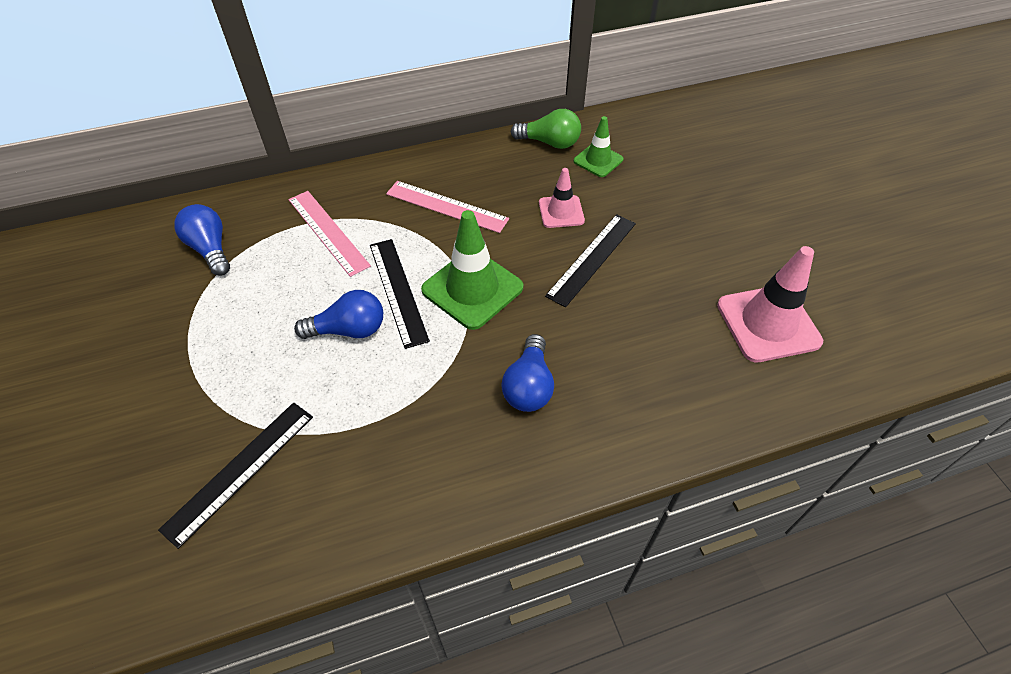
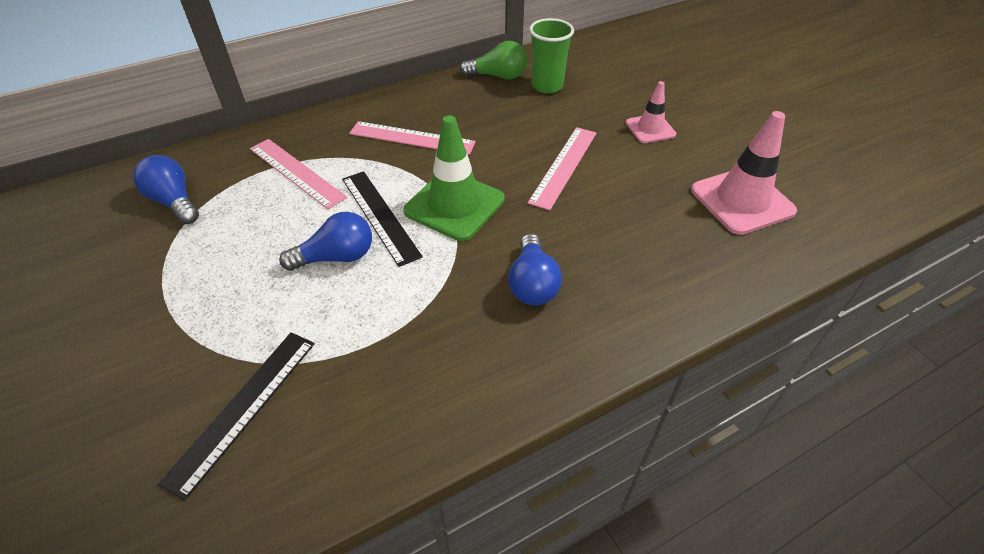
camera: 10 degrees left, 5 degrees down
(561, 212) = (524, 131): pink traffic cone -> pink traffic cone (650, 129)
(592, 259) = (564, 166): black ruler -> pink ruler
(598, 160) = (547, 86): green traffic cone -> green cup

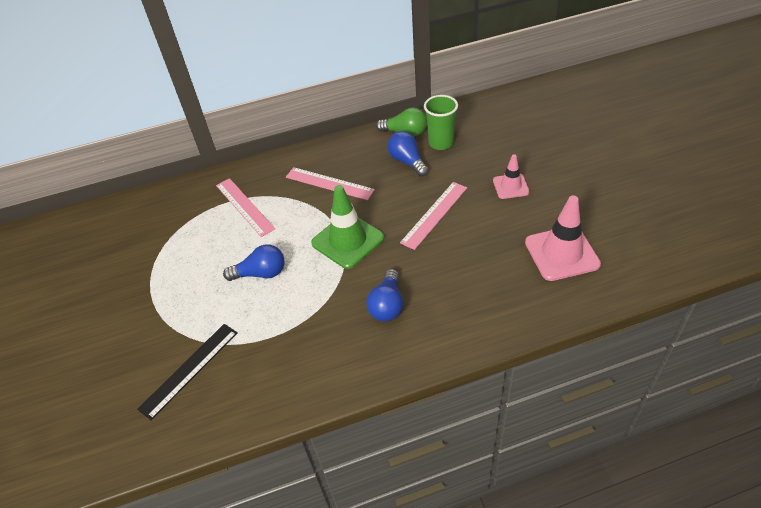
camera: 15 degrees right, 0 degrees up
(174, 201) = (162, 223): blue light bulb -> blue light bulb (407, 161)
(380, 216) = (295, 245): black ruler -> none

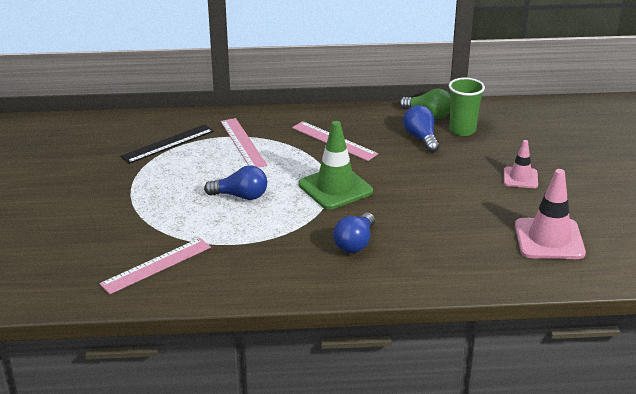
camera: 10 degrees right, 15 degrees down
(189, 369) = (149, 251): black ruler -> black ruler (167, 143)
(434, 214) = (431, 185): pink ruler -> pink ruler (156, 265)

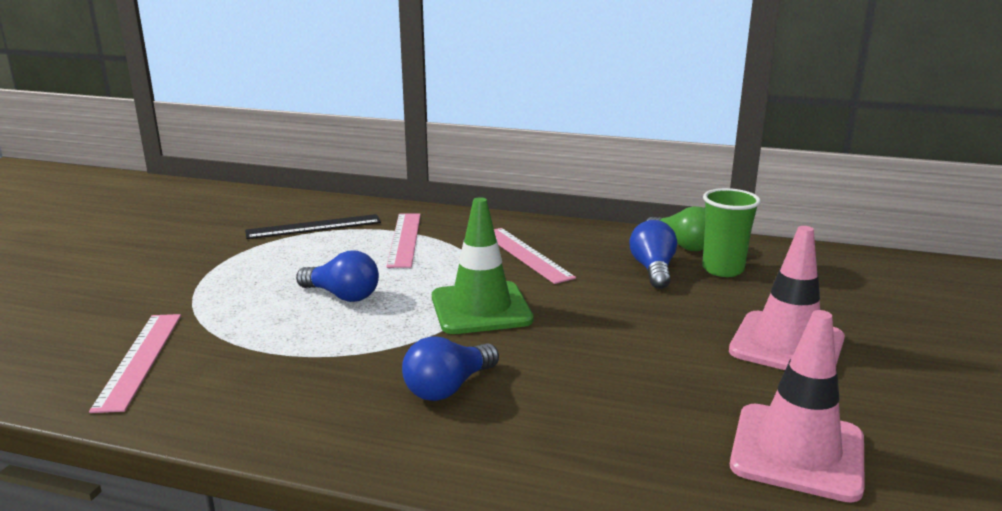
camera: 20 degrees right, 10 degrees down
(156, 265) = (140, 359): pink ruler -> pink ruler turned 75 degrees counterclockwise
(520, 178) = (786, 345): pink traffic cone -> pink traffic cone, size x1.72

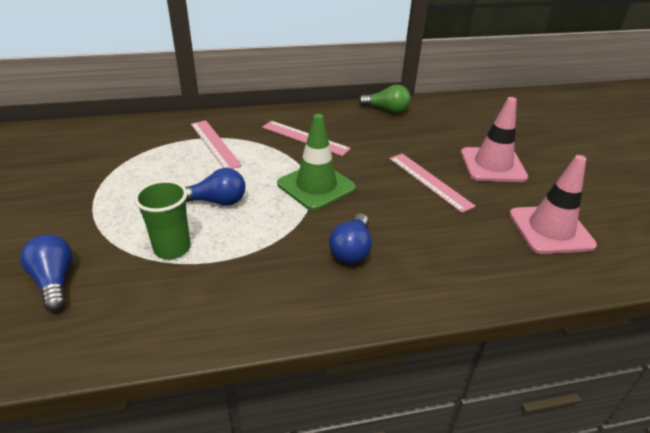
camera: 30 degrees left, 15 degrees up
(140, 359) = (118, 300): pink ruler -> pink ruler (429, 181)
(314, 227) = (136, 148): black ruler -> none
(653, 270) = (386, 132): blue light bulb -> blue light bulb (54, 281)
(723, 269) = (421, 122): green cup -> green cup (172, 248)

